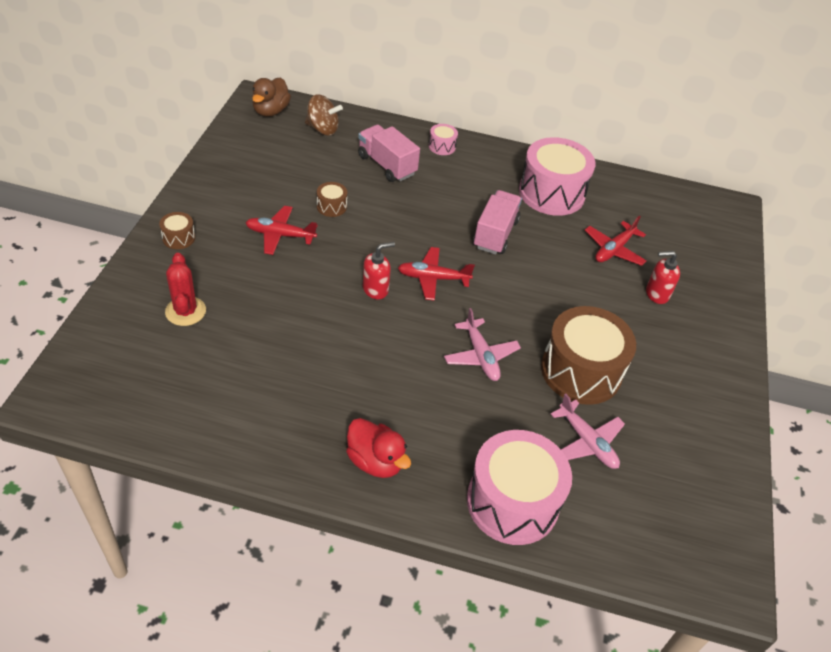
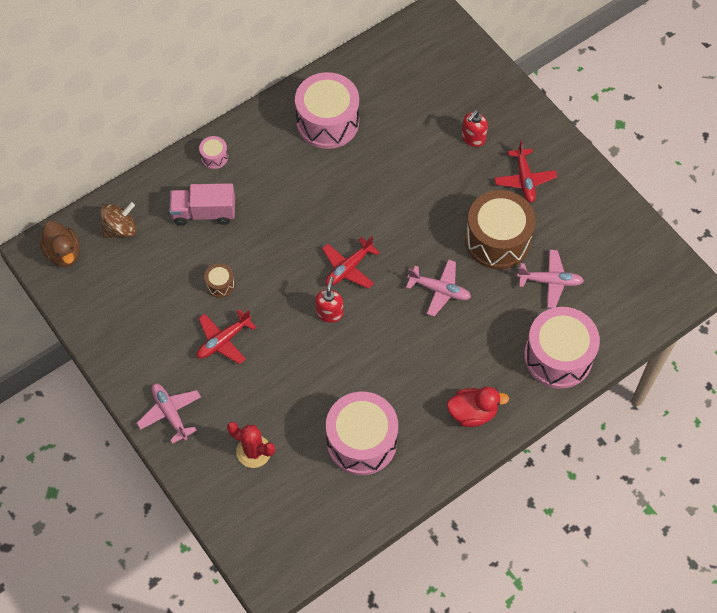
camera: 45 degrees left, 15 degrees up
(178, 238) = (170, 413): brown drum -> pink plane
(263, 385) = (361, 441): none -> pink drum
(495, 234) = (338, 194): pink truck -> none
(614, 250) = (414, 129): red plane -> red plane (524, 180)

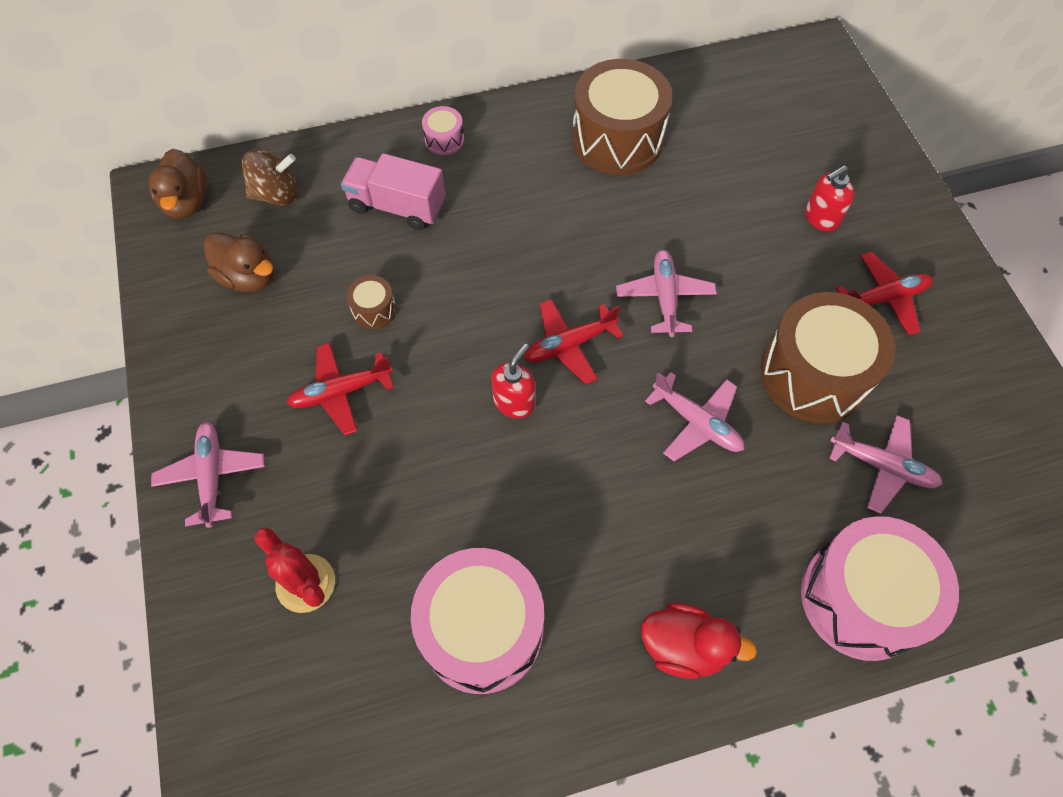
camera: 20 degrees right, 0 degrees up
(130, 289) = (248, 277): none -> brown duck
(327, 122) = (617, 139): pink drum -> brown drum
(395, 220) = (664, 297): none -> pink plane
(524, 180) = (883, 298): red plane -> red plane turned 120 degrees counterclockwise

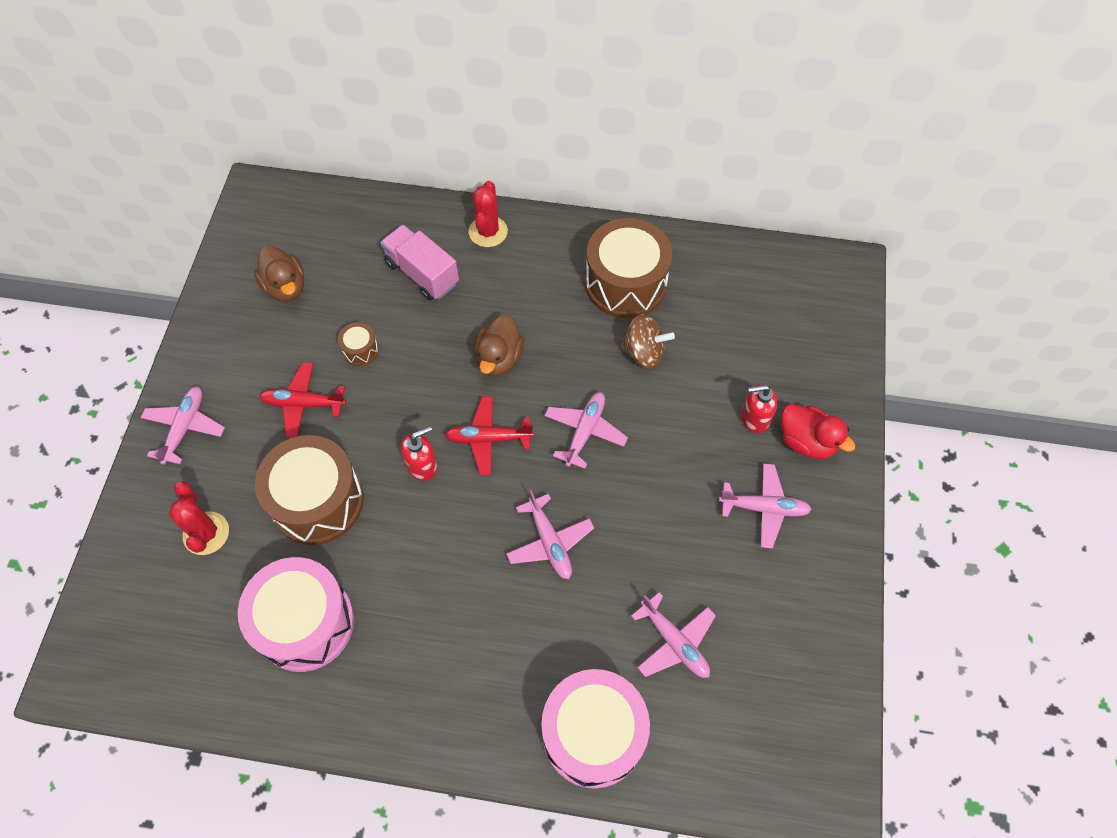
camera: 25 degrees right, 0 degrees up
(186, 202) = (272, 210): brown duck -> brown duck (499, 358)
(276, 194) = (339, 228): brown spinning top -> brown spinning top (644, 353)
(444, 140) = (488, 232): pink drum -> red cactus
(684, 646) = (439, 704): red duck -> red duck (806, 441)
(814, 374) = (666, 545): brown drum -> brown drum (317, 501)
(883, 298) = (764, 508): red plane -> pink plane

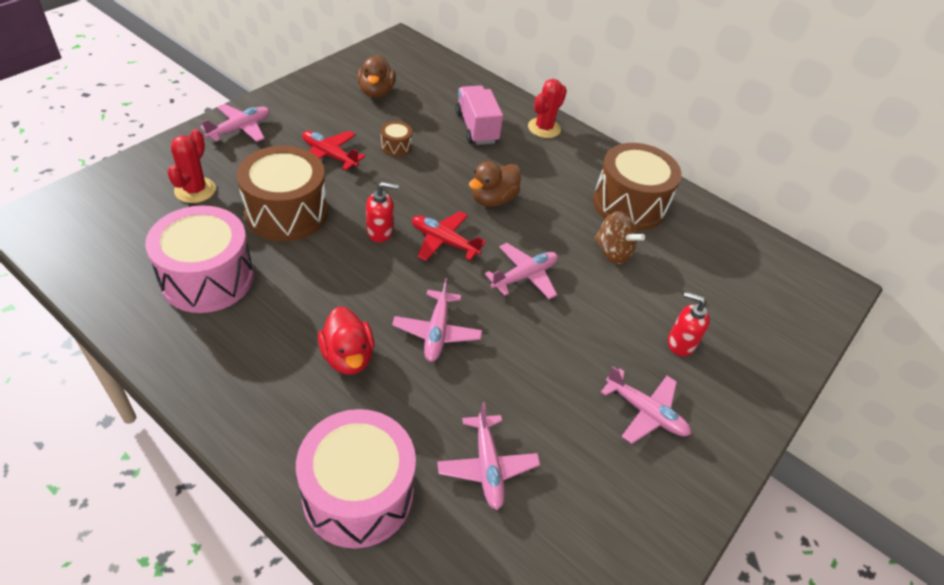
camera: 25 degrees right, 15 degrees down
(806, 441) = (720, 385): red duck -> red duck (348, 357)

